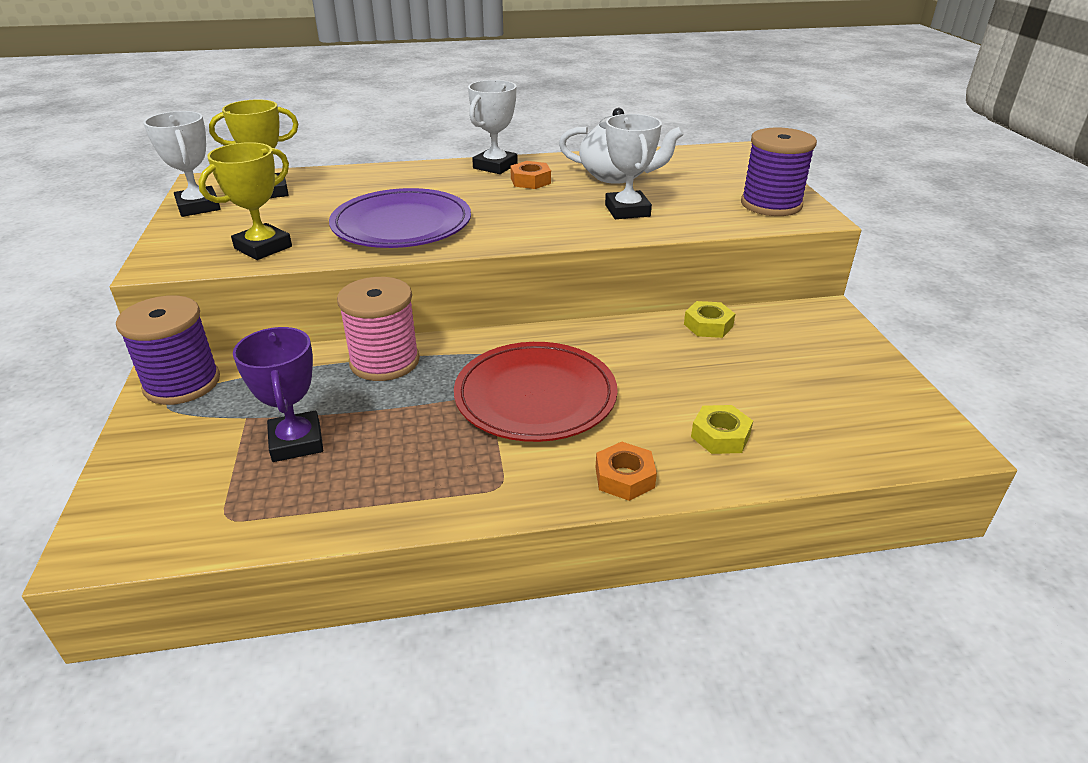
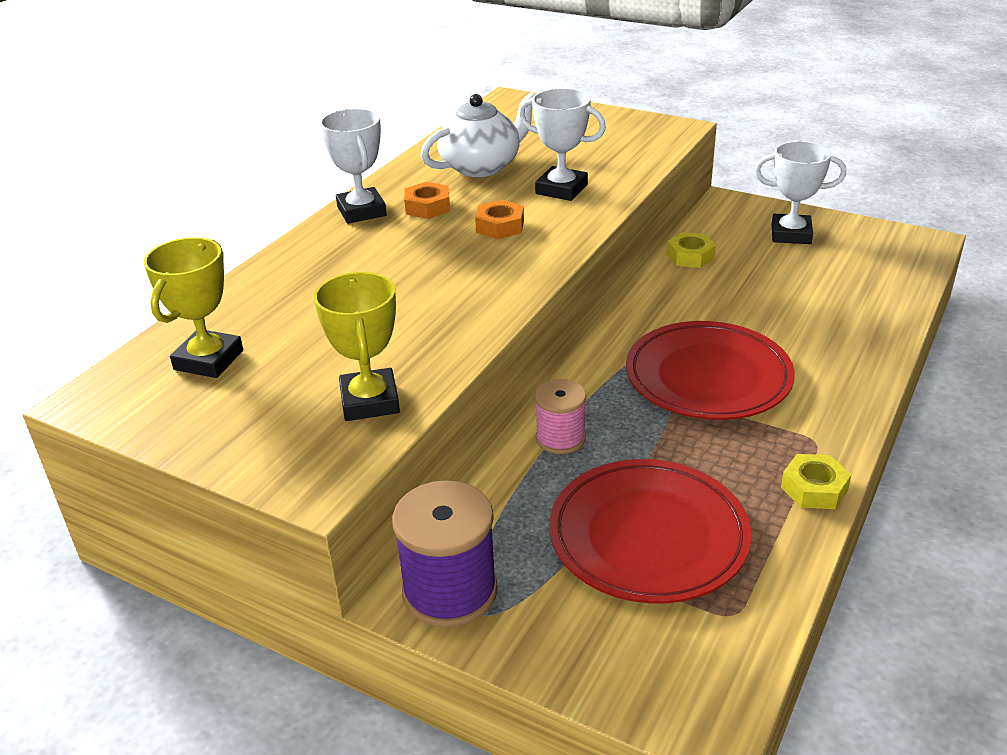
camera: 50 degrees left, 0 degrees up
(198, 207) = (175, 421): white trophy -> white trophy (791, 234)
(296, 442) = (648, 536): purple trophy -> red plate
(384, 361) = (560, 438): pink spool -> pink spool, size x0.62
(402, 225) = (432, 304): purple plate -> none
(624, 477) = (854, 379): orange nut -> orange nut (500, 226)
(720, 436) = (840, 317): yellow nut -> yellow nut (814, 488)
(771, 204) = (633, 133): purple spool -> none

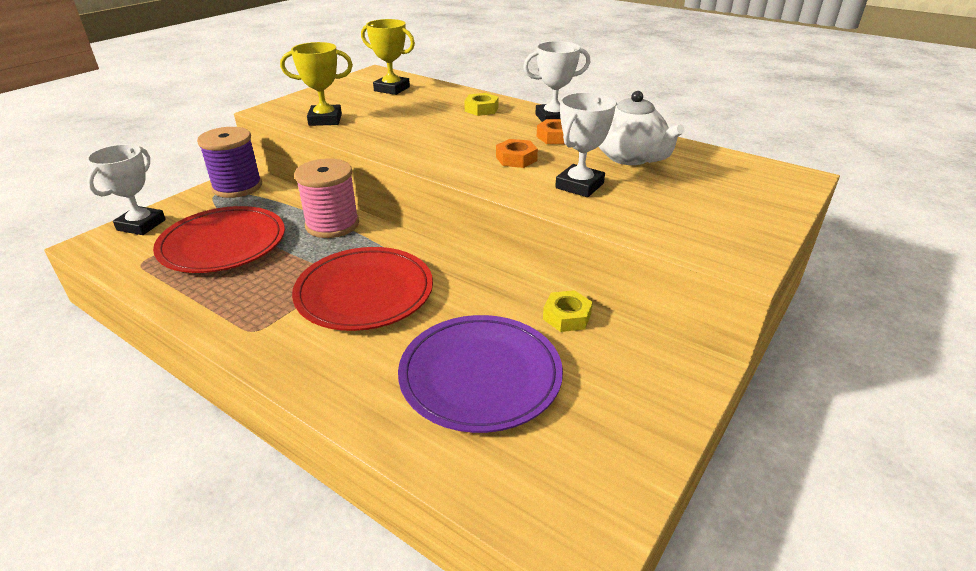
camera: 95 degrees right, 0 degrees up
(560, 438) = (332, 224): pink spool -> pink spool, size x1.61
(791, 234) = (613, 404): white trophy -> white trophy (141, 225)
(796, 291) = (480, 376): none -> purple plate
(814, 488) = (206, 317): yellow nut -> yellow nut (481, 109)

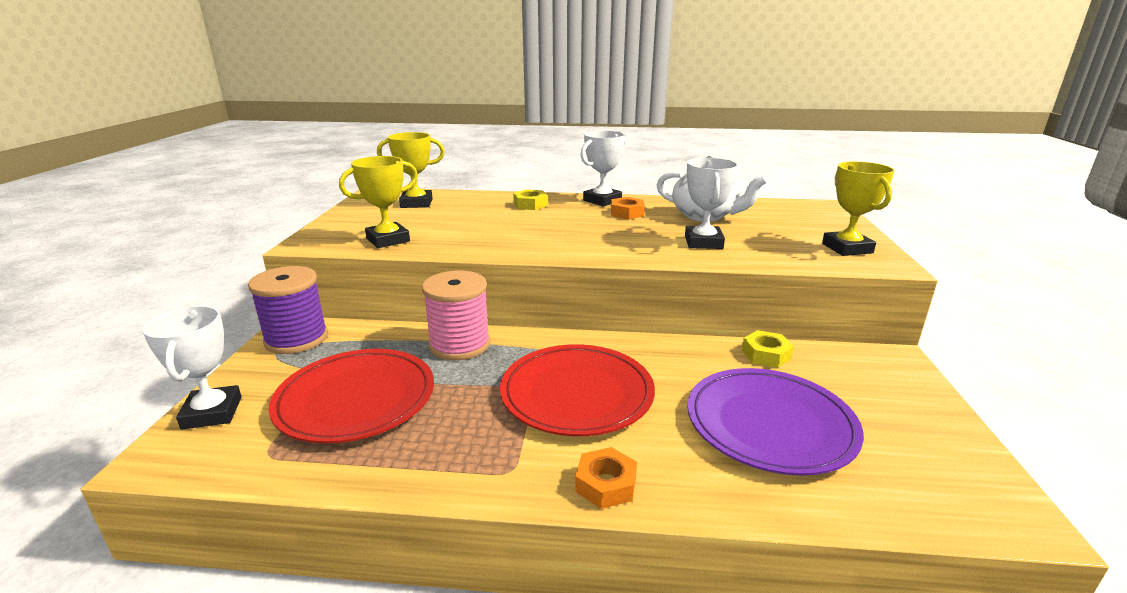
camera: 30 degrees left, 10 degrees down
(516, 159) = (623, 234): orange nut -> orange nut (606, 484)
(726, 232) = (847, 248): none -> yellow trophy

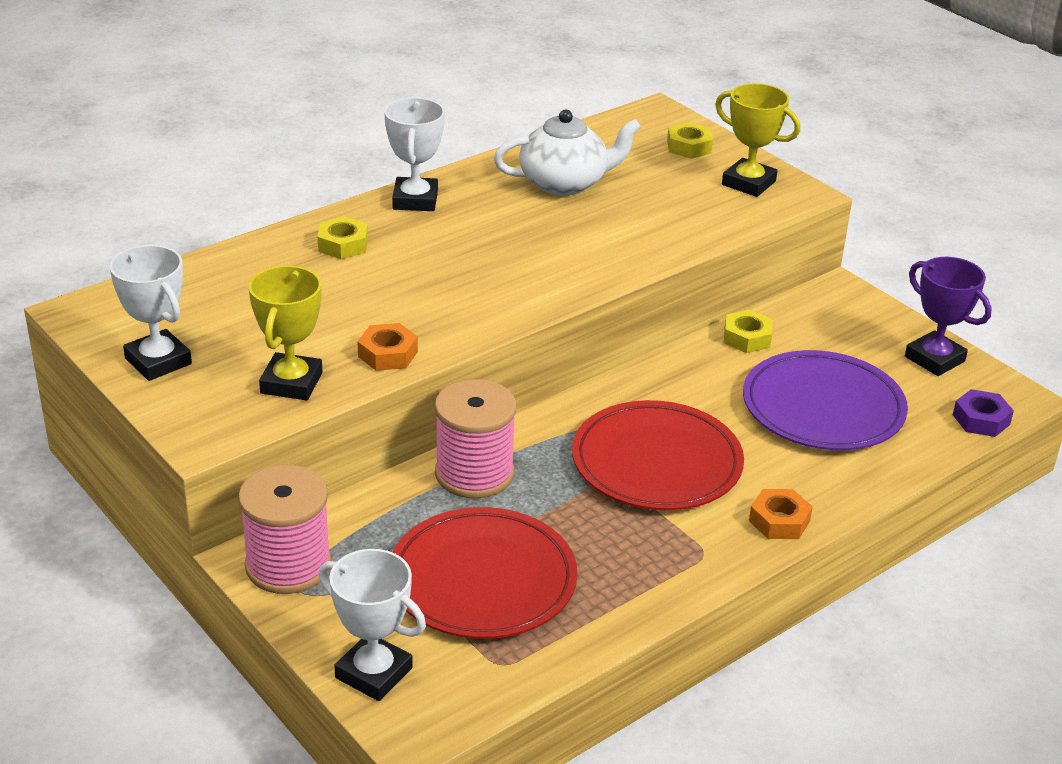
camera: 45 degrees left, 10 degrees up
(296, 339) = (288, 565): purple spool -> pink spool
(416, 203) = (189, 306): yellow trophy -> none
(627, 213) = (479, 213): orange nut -> orange nut (388, 354)
(703, 242) = (621, 231): white trophy -> white trophy (158, 361)
(825, 223) = (689, 147): none -> yellow nut
(942, 441) = (934, 359): none -> purple trophy
(944, 517) = (981, 419): none -> purple nut

